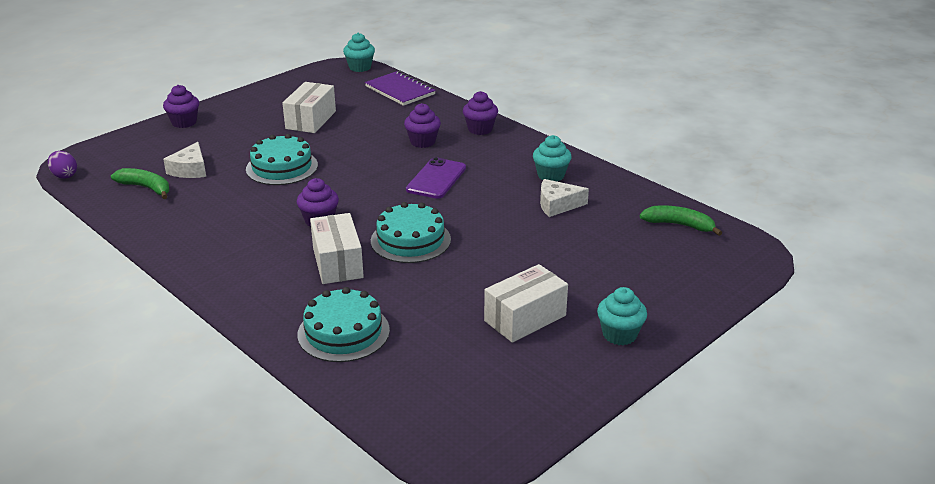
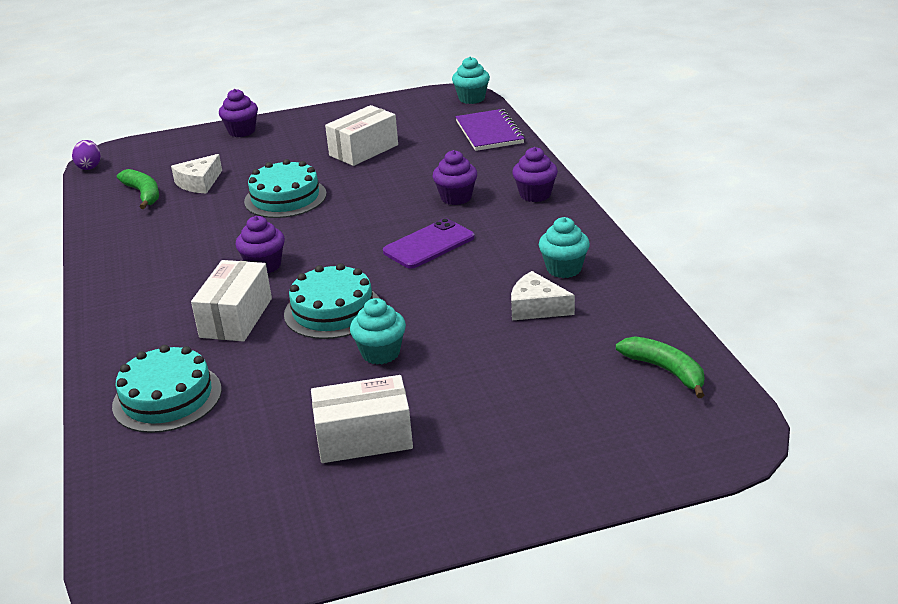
camera: 30 degrees right, 0 degrees up
(619, 334) = (452, 492): turquoise cupcake -> turquoise cupcake (380, 353)

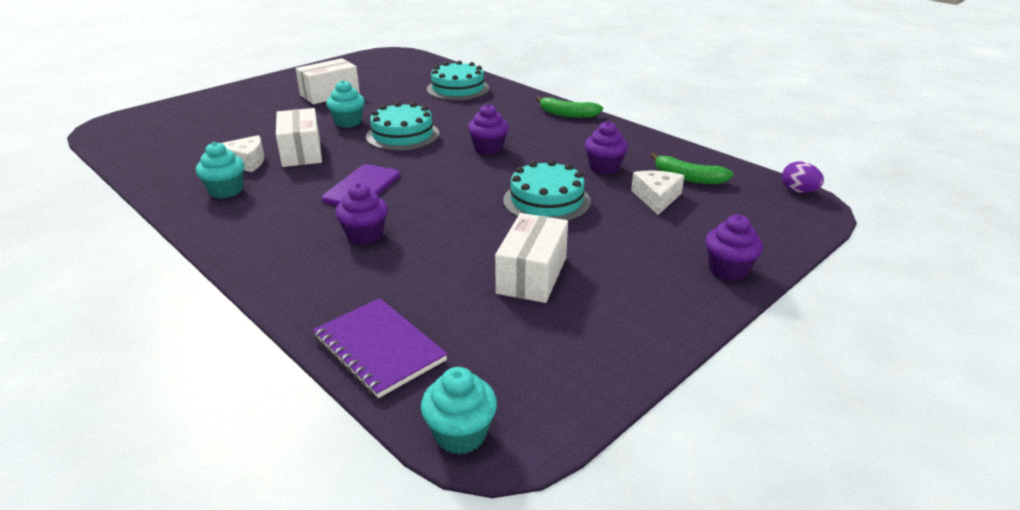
camera: 150 degrees right, 0 degrees up
(236, 318) = (466, 121): white box -> white box (301, 152)
(535, 195) = (273, 257): purple cupcake -> purple cupcake (604, 168)
(665, 370) = (143, 146): green banana -> green banana (567, 114)

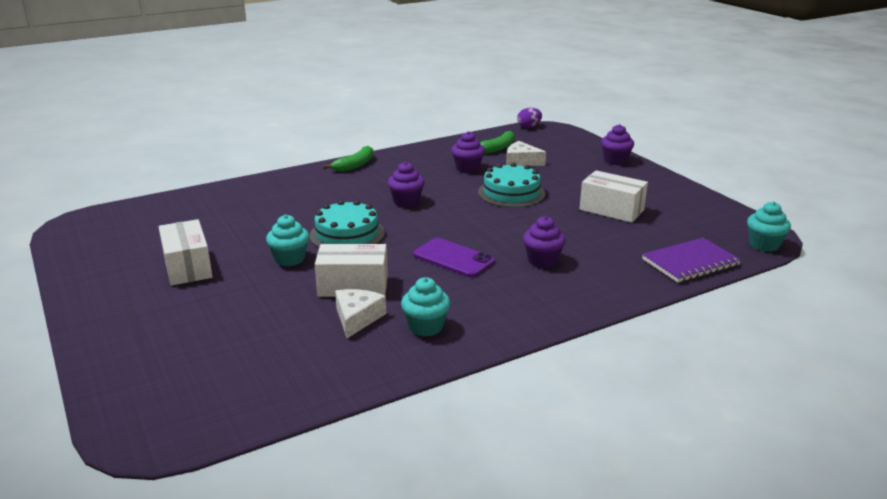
camera: 75 degrees left, 5 degrees down
(458, 89) = (245, 200): turquoise cake -> none

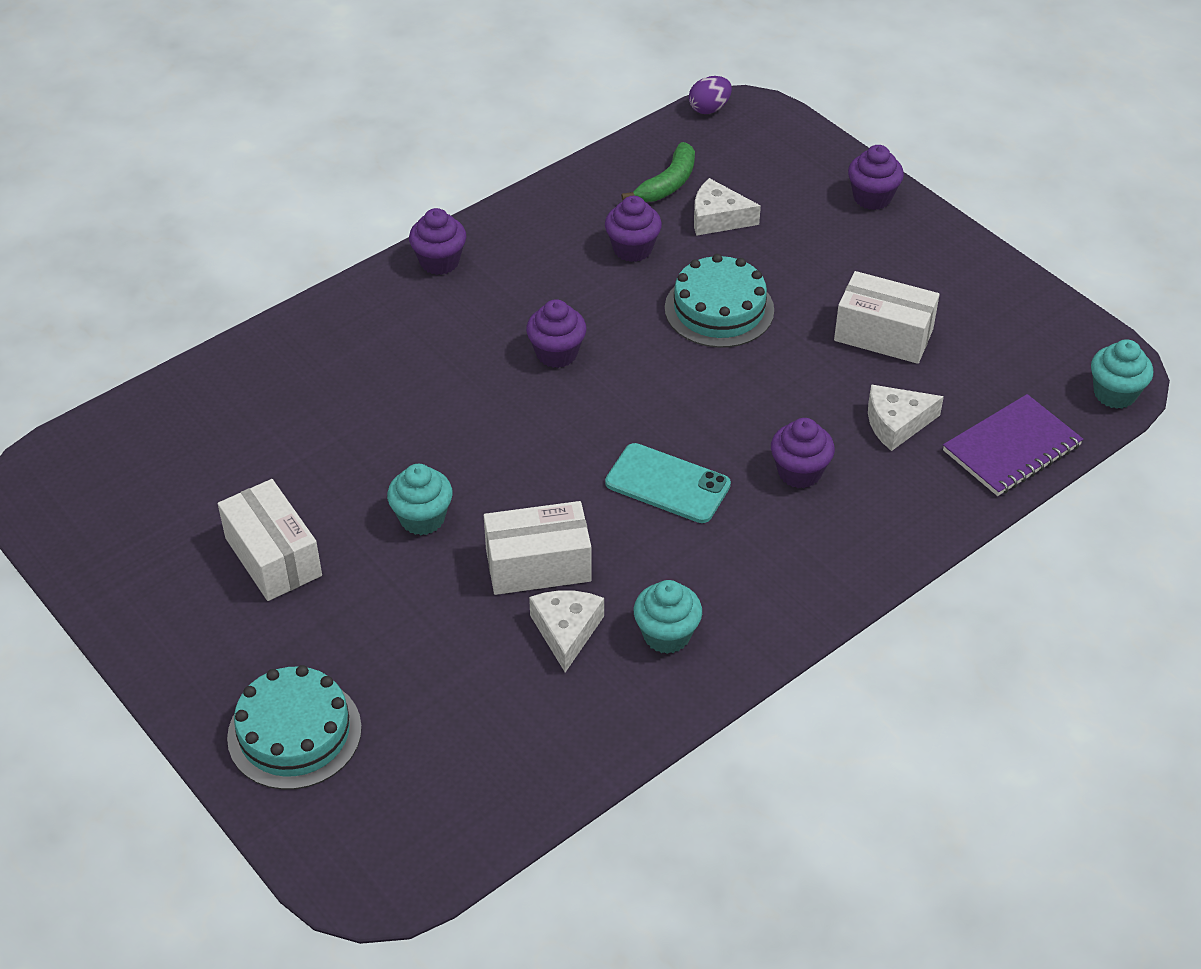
camera: 10 degrees left, 20 degrees up
(347, 234) = (489, 448): turquoise cake -> turquoise cake (294, 733)
(355, 165) = (439, 262): green banana -> purple cupcake
(453, 258) = (667, 484): purple phone -> turquoise phone
(613, 245) = (896, 423): none -> white cheese

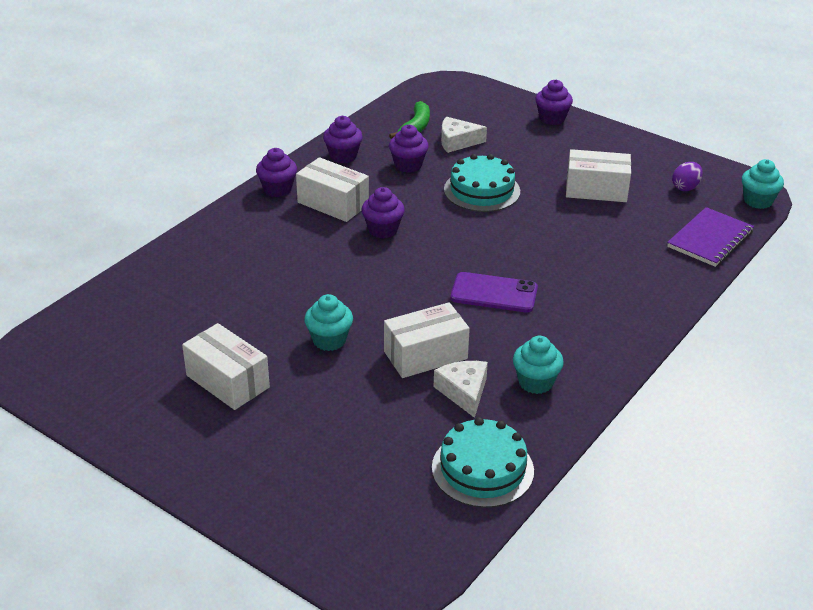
camera: 15 degrees left, 10 degrees down
(294, 733) = (289, 492): turquoise cake -> turquoise cake (482, 469)
(505, 298) = (333, 203): none -> white box
(667, 484) = (494, 293): turquoise phone -> purple phone
(709, 109) = (424, 85): purple egg -> purple egg (685, 187)
(799, 472) = (579, 273): purple cupcake -> purple cupcake (343, 156)
(896, 423) = (629, 236): white cheese -> none

